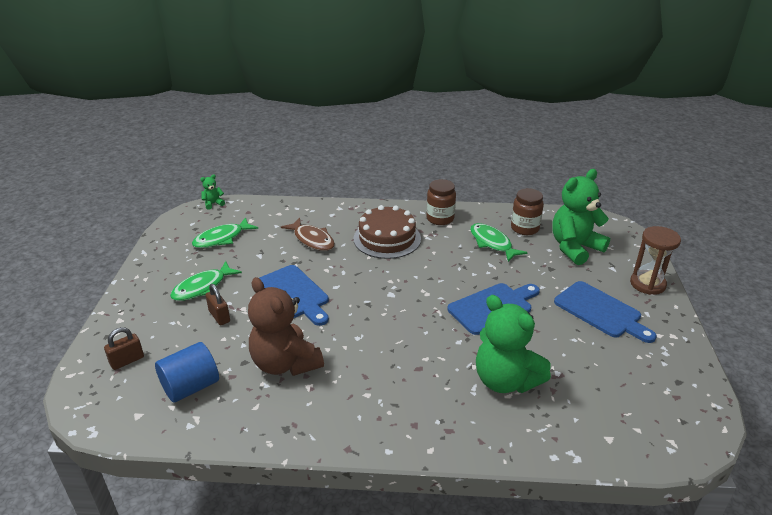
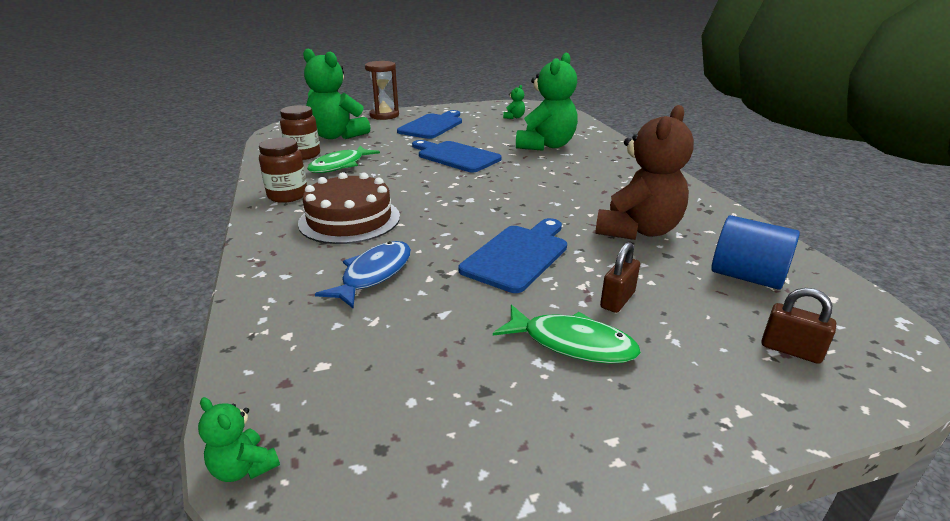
camera: 110 degrees left, 5 degrees down
(221, 238) = (409, 381): green fish -> none
(312, 240) = (374, 274): brown fish -> blue fish
(630, 389) = (514, 117): none -> green teddy bear

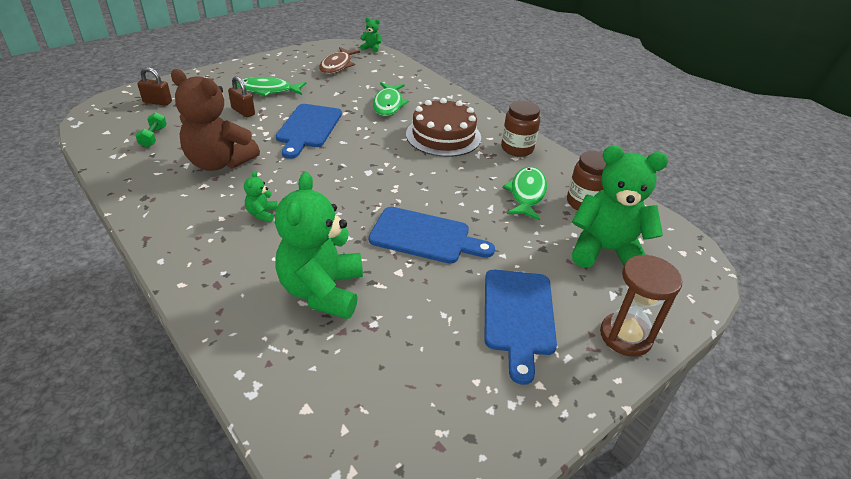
camera: 155 degrees right, 10 degrees up
(374, 274) = (388, 104): blue fish -> green fish
(393, 399) = (337, 66): none -> brown fish
(514, 117) = (408, 395): green teddy bear -> green teddy bear (262, 214)
(617, 300) = (243, 111): brown padlock -> brown padlock turned 60 degrees counterclockwise
(638, 230) = (219, 162): brown teddy bear -> brown teddy bear turned 75 degrees counterclockwise
(746, 277) = (153, 137): blue cylinder -> green dumbbell

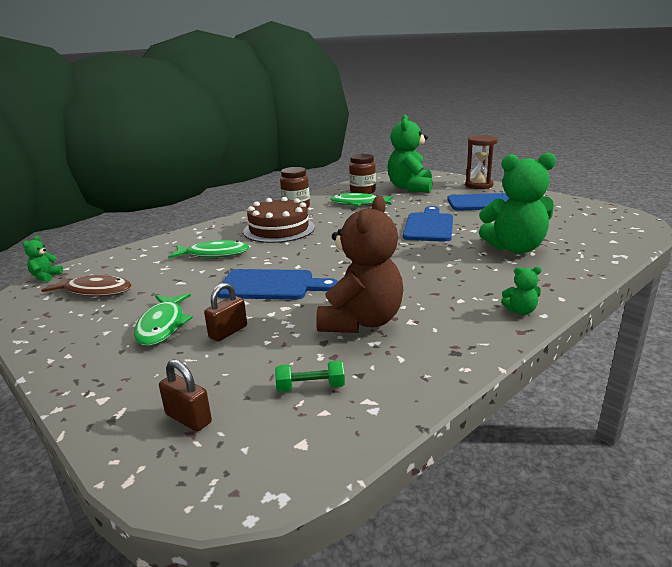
camera: 90 degrees left, 15 degrees down
(157, 102) = (188, 418): brown padlock -> brown padlock turned 60 degrees counterclockwise
(262, 214) = (441, 283): green teddy bear -> green teddy bear (520, 311)

